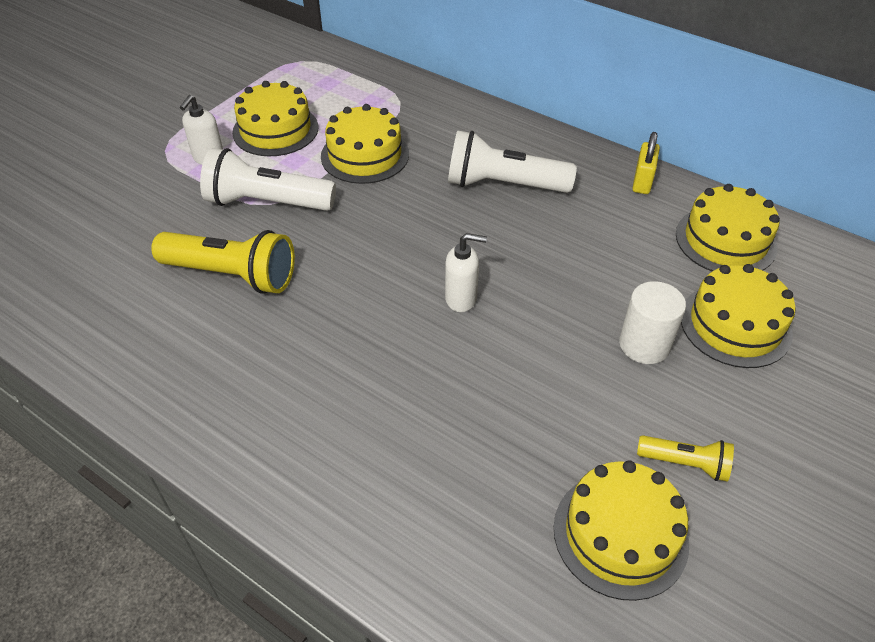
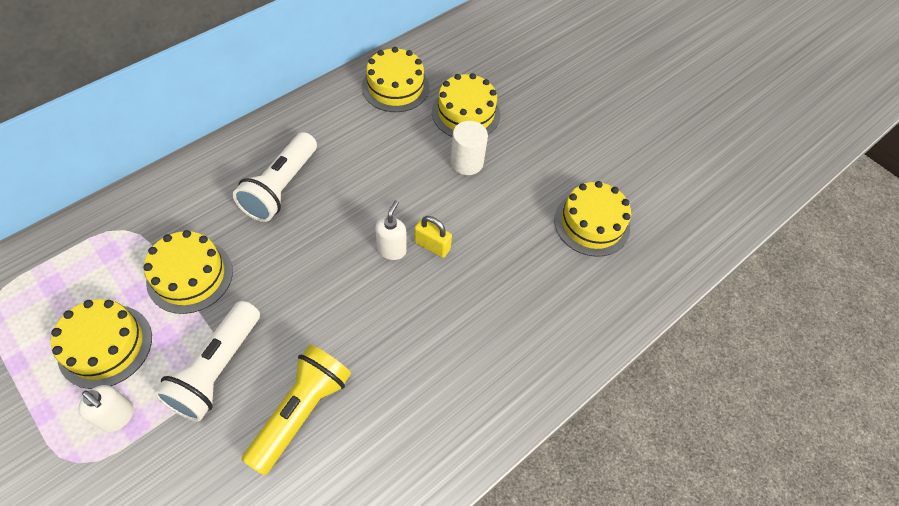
camera: 80 degrees left, 10 degrees up
(642, 181) = (319, 105): yellow padlock -> yellow padlock (432, 245)
(685, 464) = (555, 177): yellow flashlight -> none

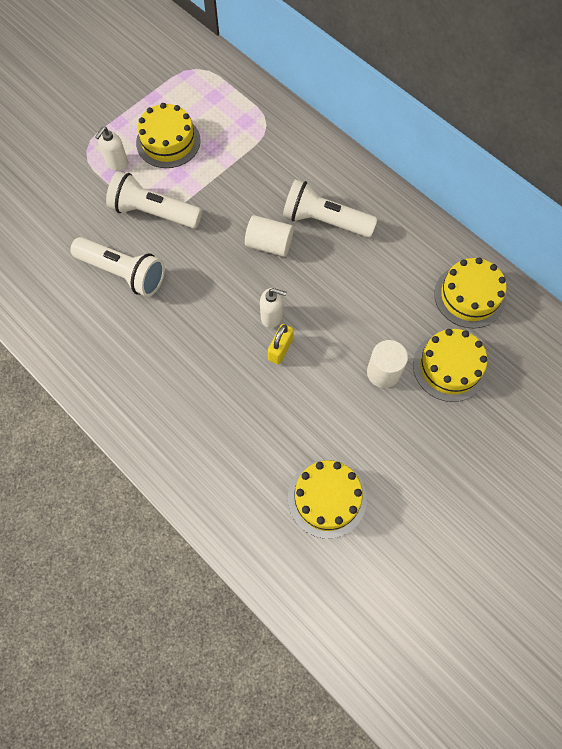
camera: 90 degrees right, 10 degrees up
(190, 276) = (230, 177): yellow cake -> none
(298, 243) = (269, 244): none -> white cylinder
(301, 411) = (123, 273): yellow flashlight -> white flashlight

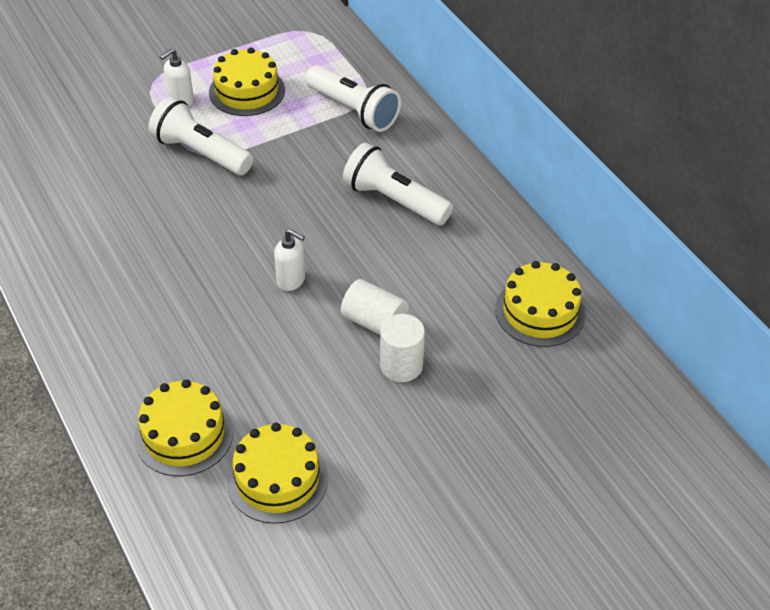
camera: 15 degrees right, 20 degrees down
(123, 273) = (140, 202): white flashlight -> white flashlight (353, 110)
(269, 244) = (319, 210): white cylinder -> white cylinder (374, 322)
(280, 349) = (287, 315): yellow padlock -> none
(449, 367) = (486, 378): yellow cake -> yellow cake (184, 434)

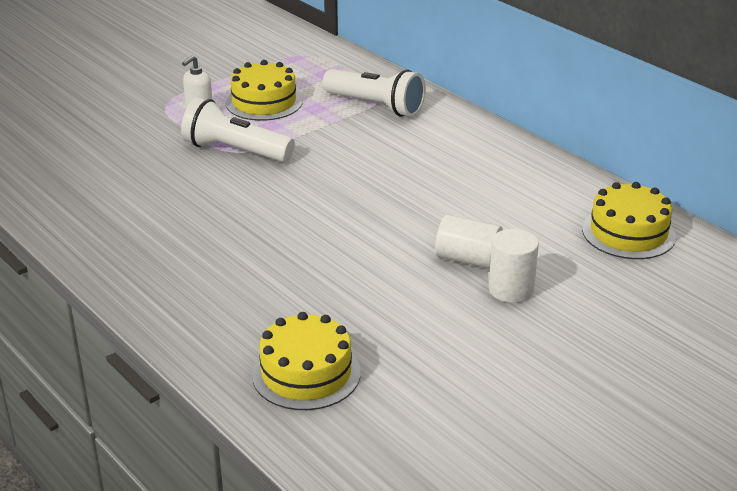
camera: 10 degrees left, 15 degrees down
(277, 479) = (423, 398): yellow cake -> none
(291, 280) = (369, 237): white soap dispenser -> none
(394, 200) = (445, 166): white flashlight -> none

